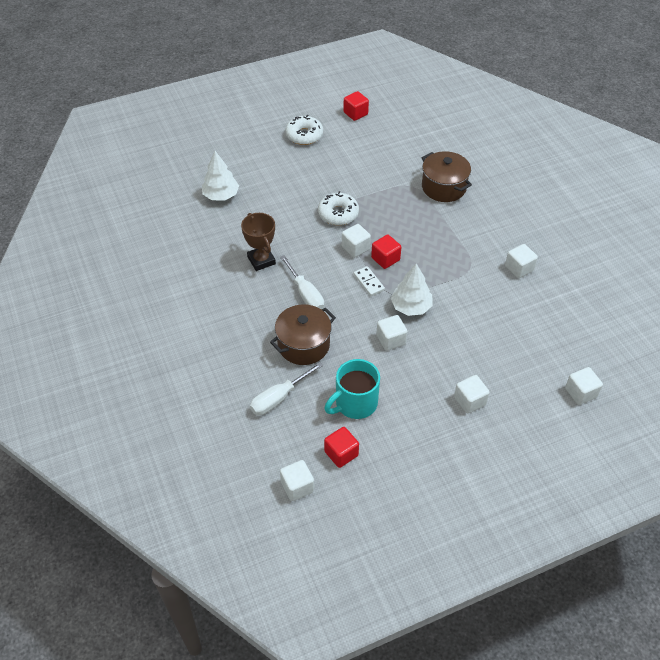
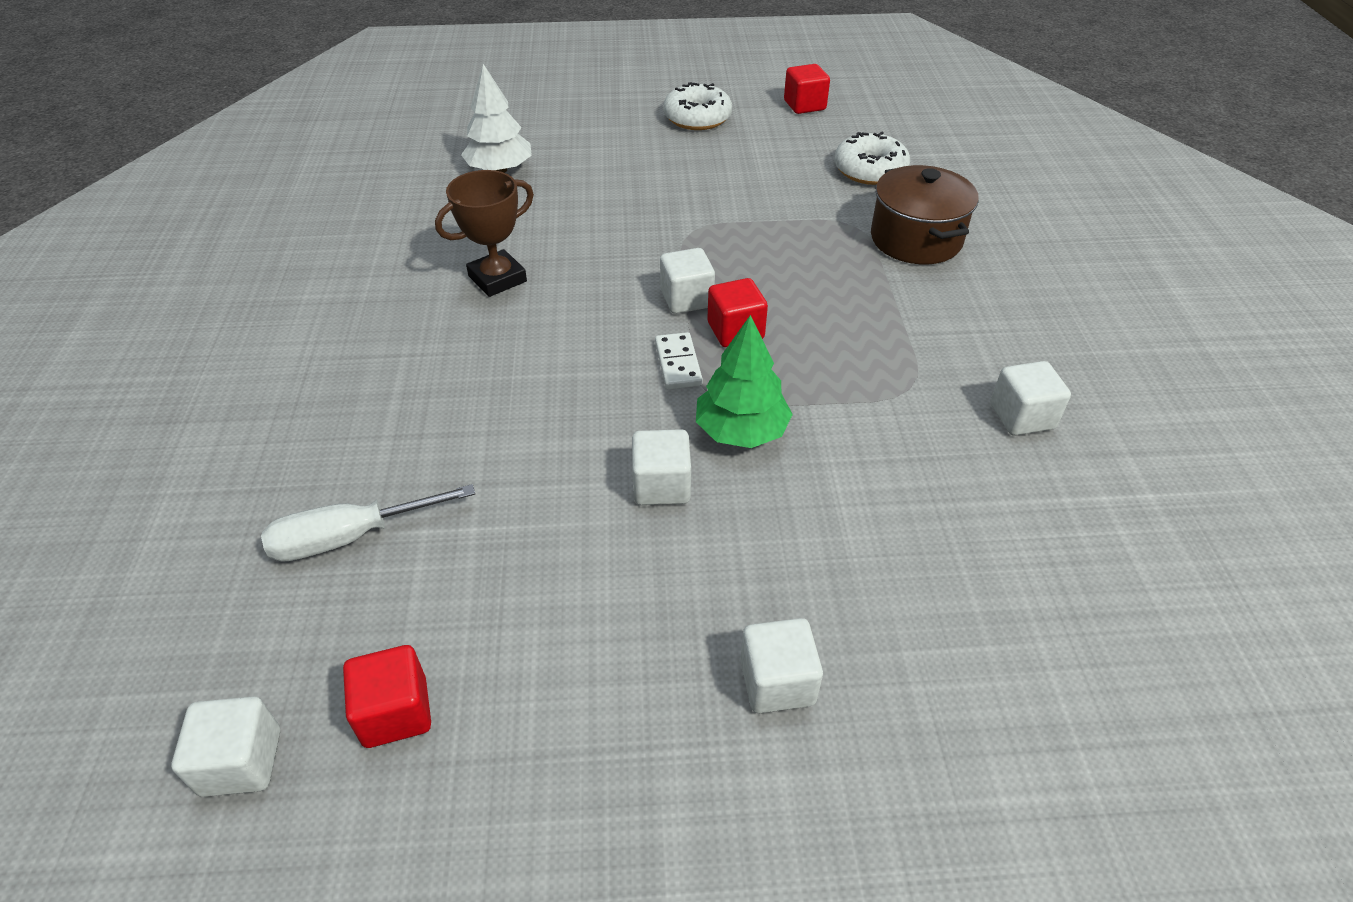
camera: 20 degrees right, 5 degrees down
(261, 260) = (497, 279): brown trophy -> brown trophy turned 60 degrees clockwise
(303, 345) = (474, 445): brown pot -> none
(305, 294) = (540, 353): white screwdriver -> none
(338, 214) = (687, 238): white donut -> white donut (870, 170)
(355, 403) = (502, 600): turquoise mug -> none
(411, 307) = (741, 431): white tree -> green tree
(580, 393) = (1090, 757): white cube -> none

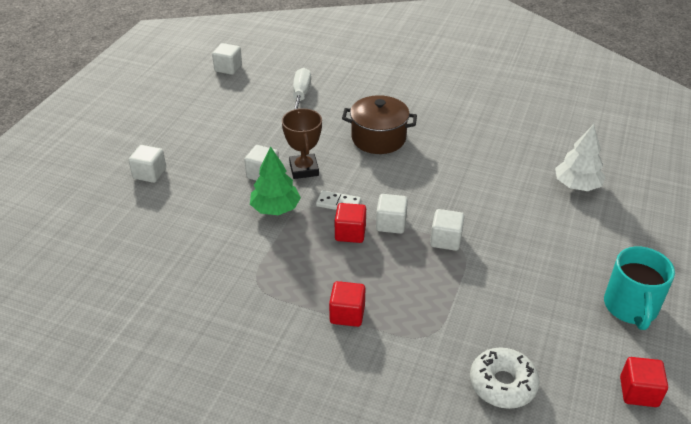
camera: 115 degrees right, 5 degrees down
(395, 712) = (218, 95): red cube -> red cube (347, 314)
(497, 279) = (451, 160): brown trophy -> brown trophy (304, 169)
(697, 118) = (630, 307): white donut -> turquoise mug
(916, 239) = (391, 362): brown pot -> brown pot (378, 138)
(1021, 417) = (201, 319): white cube -> white cube (445, 240)

